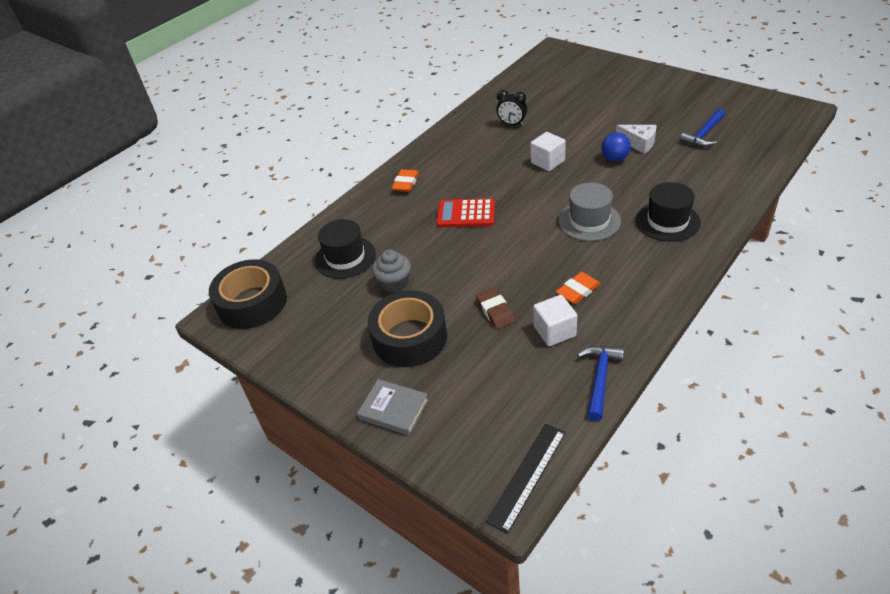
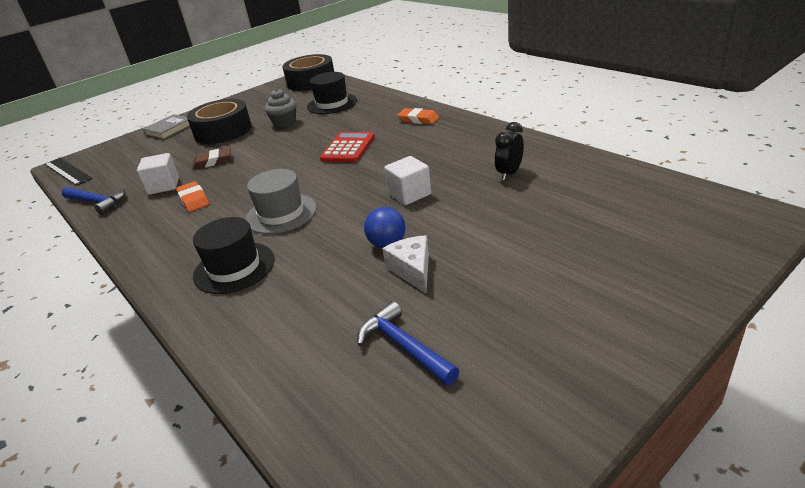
camera: 100 degrees right, 10 degrees down
(639, 143) = (412, 270): white cheese -> white cheese turned 120 degrees clockwise

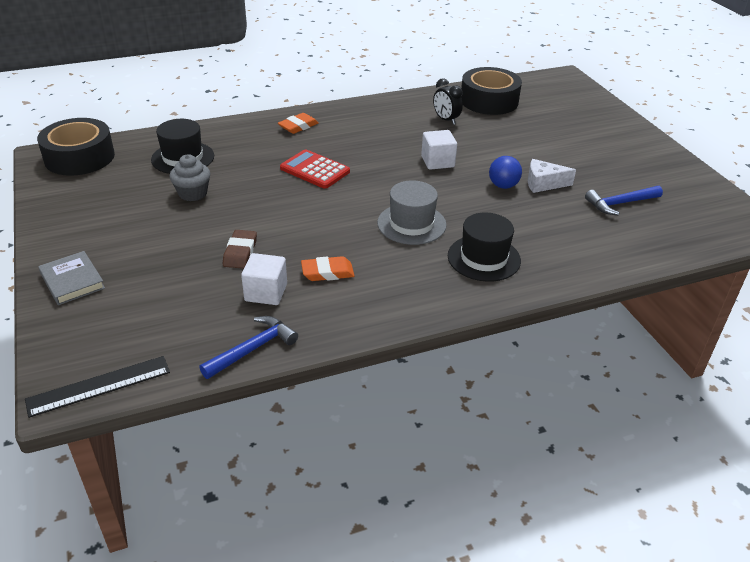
camera: 75 degrees left, 5 degrees up
(223, 131) = (151, 237): black tape -> black tape (489, 101)

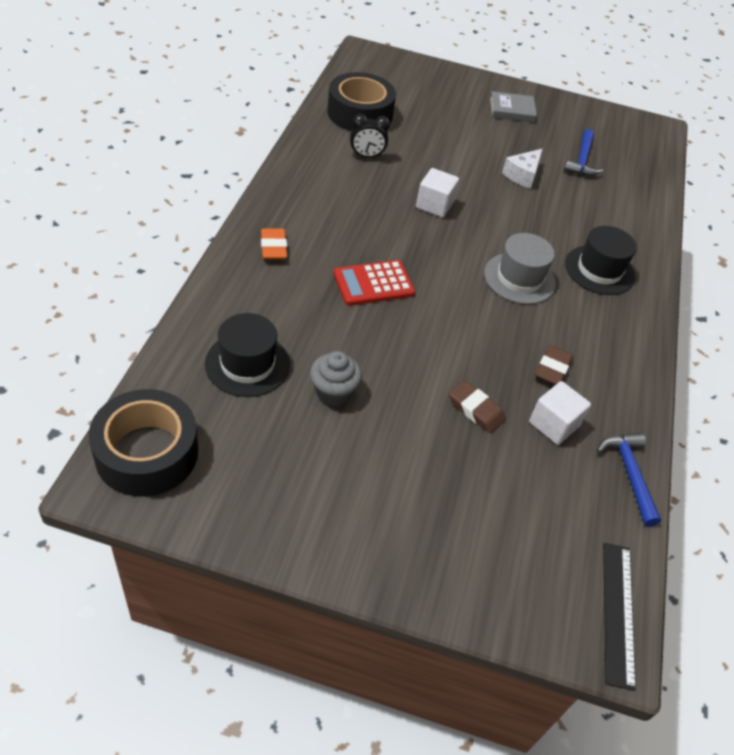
camera: 60 degrees left, 10 degrees up
(72, 281) = (425, 567): grey book -> grey book (512, 110)
(327, 272) = (552, 368): orange eraser -> brown eraser
(503, 186) = (506, 196): blue ball -> none

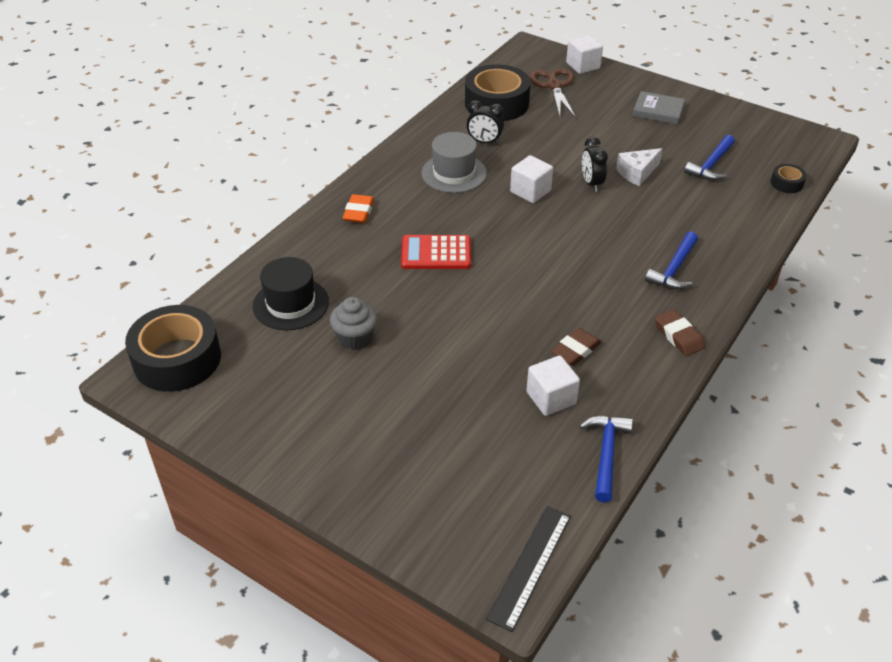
camera: 25 degrees right, 5 degrees down
(406, 91) = (554, 86): none -> brown scissors
(423, 68) = (583, 66): none -> white cube
(475, 409) = (480, 373): brown eraser -> brown eraser (678, 336)
(487, 190) = (591, 183): none -> black clock
(519, 278) = (584, 266): grey hat -> grey hat (454, 173)
(599, 270) = (674, 269): black hat -> blue hammer
(652, 172) = (786, 183): none -> black tape

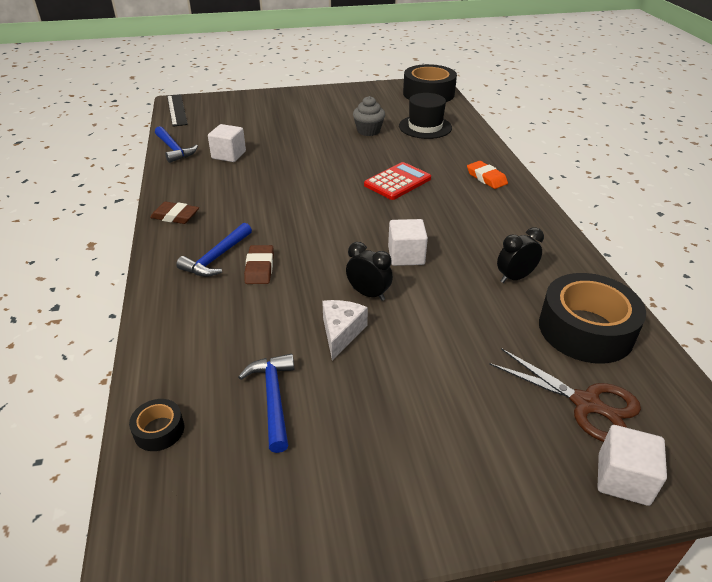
camera: 135 degrees right, 5 degrees down
(454, 173) = (484, 236): grey hat -> none
(575, 350) = (239, 179): brown eraser -> brown eraser (259, 268)
(658, 111) = (423, 454): grey book -> none
(674, 269) = (216, 258): blue hammer -> blue hammer turned 135 degrees counterclockwise

